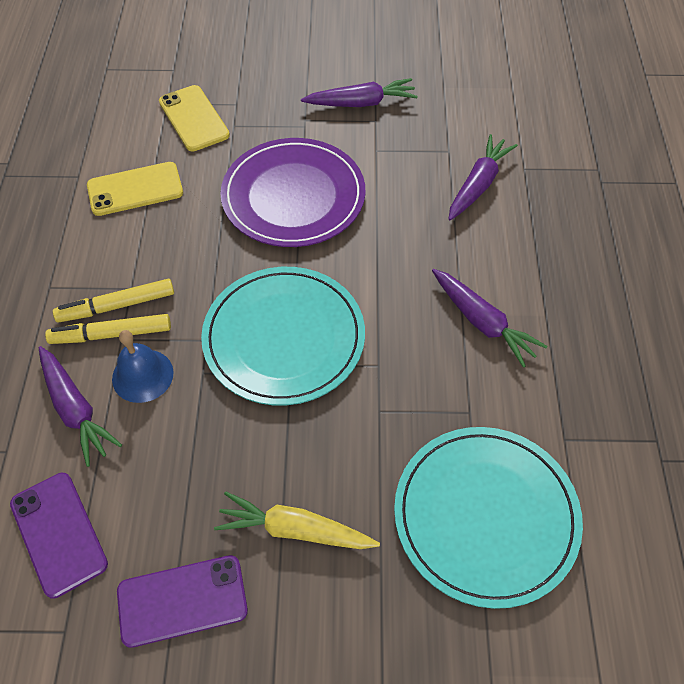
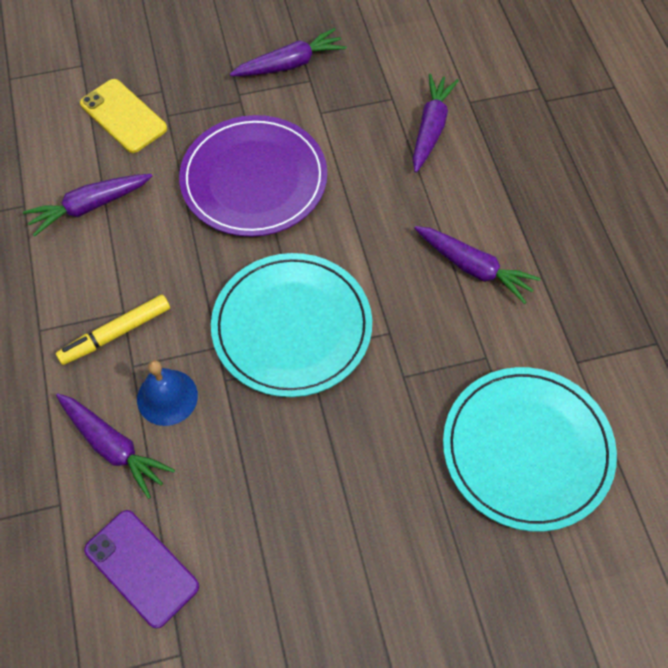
camera: 15 degrees left, 5 degrees up
(112, 334) = (121, 364): yellow marker -> none
(135, 189) = (89, 206): yellow phone -> purple carrot
(182, 601) = (280, 597): purple phone -> none
(295, 530) = (361, 506): yellow carrot -> none

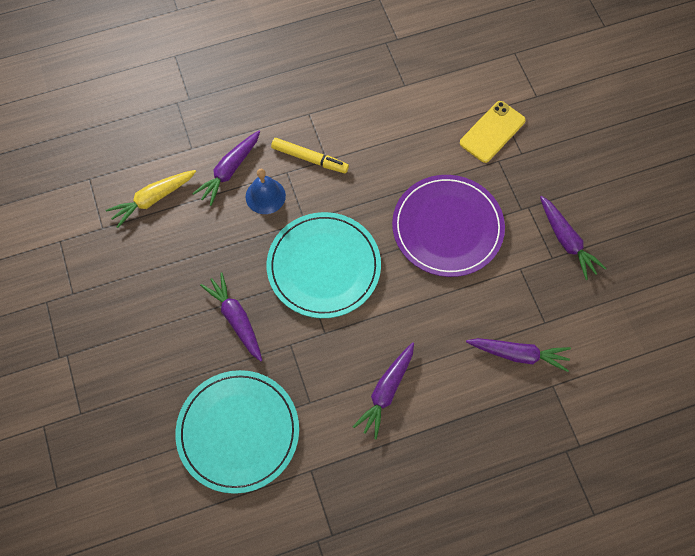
camera: 85 degrees right, 5 degrees up
(89, 206) = (408, 125): purple carrot -> purple carrot (236, 319)
(116, 333) = (309, 158): yellow marker -> yellow marker turned 150 degrees clockwise
(142, 568) = (153, 199): purple phone -> yellow carrot

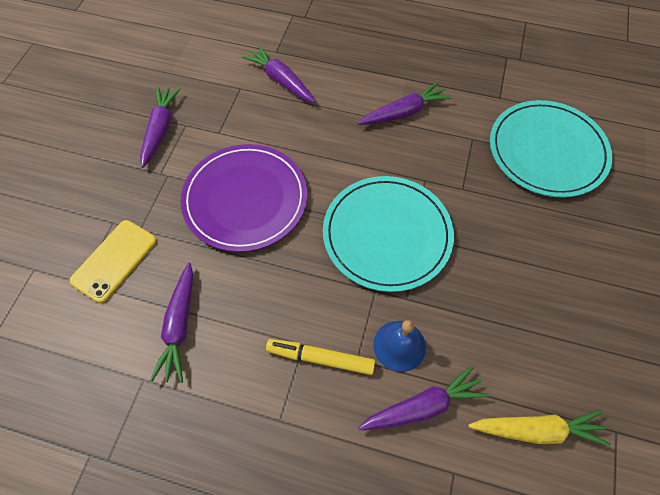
camera: 145 degrees left, 5 degrees down
(236, 319) = (502, 238): purple carrot -> purple carrot (179, 326)
(309, 158) = (320, 358): yellow marker -> yellow marker turned 45 degrees counterclockwise
(492, 132) = (114, 260): yellow phone -> yellow phone turned 45 degrees counterclockwise

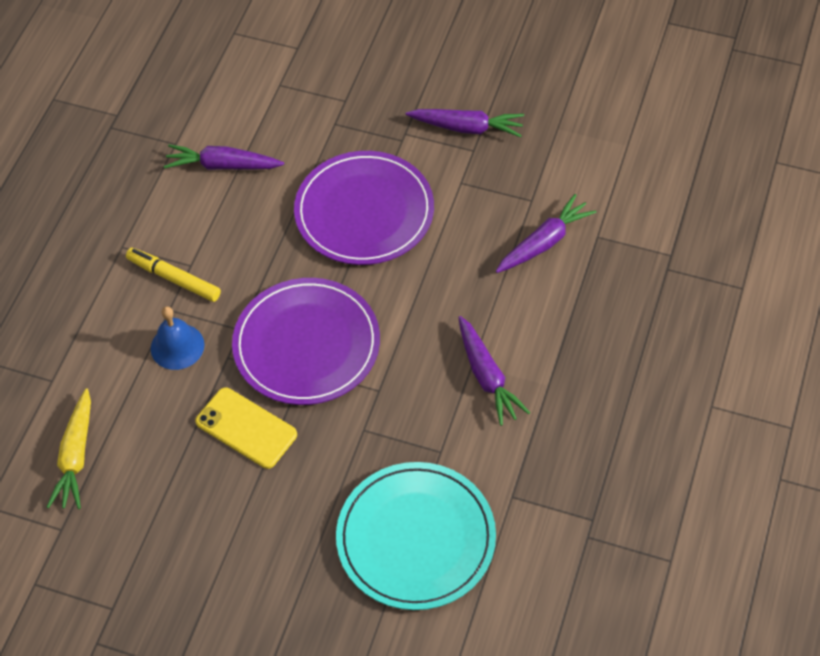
camera: 95 degrees right, 5 degrees down
(114, 260) = (299, 107): yellow phone -> yellow phone (246, 428)
(320, 358) = (174, 279): yellow marker -> yellow marker turned 75 degrees counterclockwise
(387, 234) = (306, 344): turquoise plate -> purple plate
(422, 406) = (115, 361): purple carrot -> none

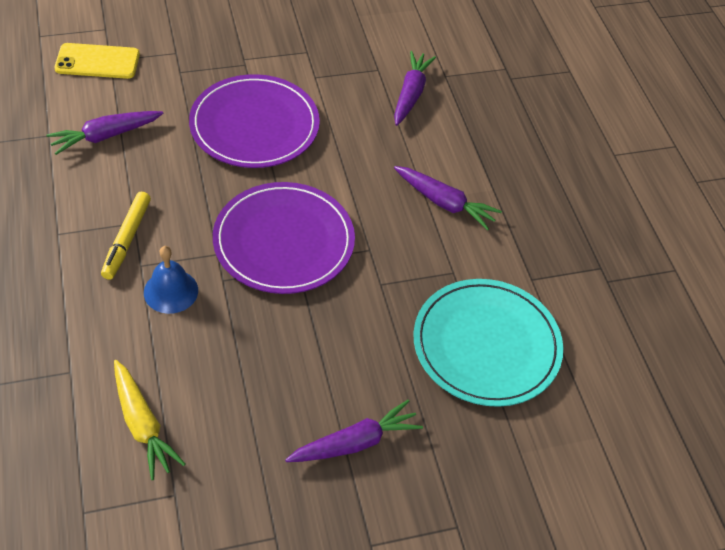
camera: 40 degrees left, 5 degrees down
(174, 279) = (127, 239): yellow marker -> yellow marker turned 75 degrees counterclockwise
(246, 428) = (282, 328): yellow phone -> yellow phone (97, 61)
(467, 128) = (289, 38): purple carrot -> purple carrot (355, 442)

